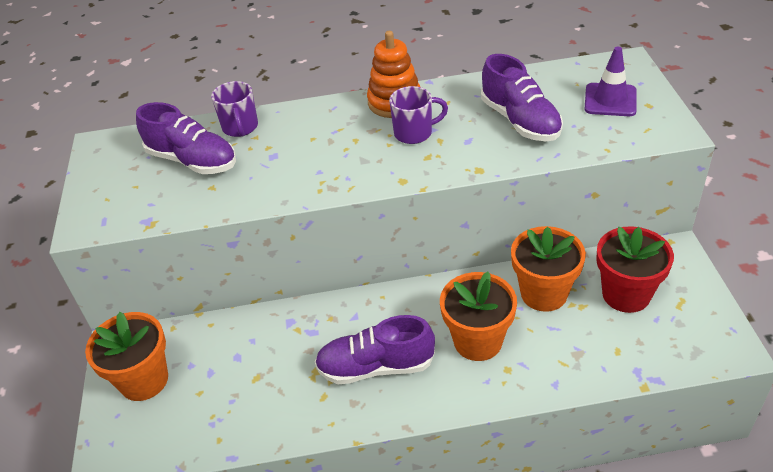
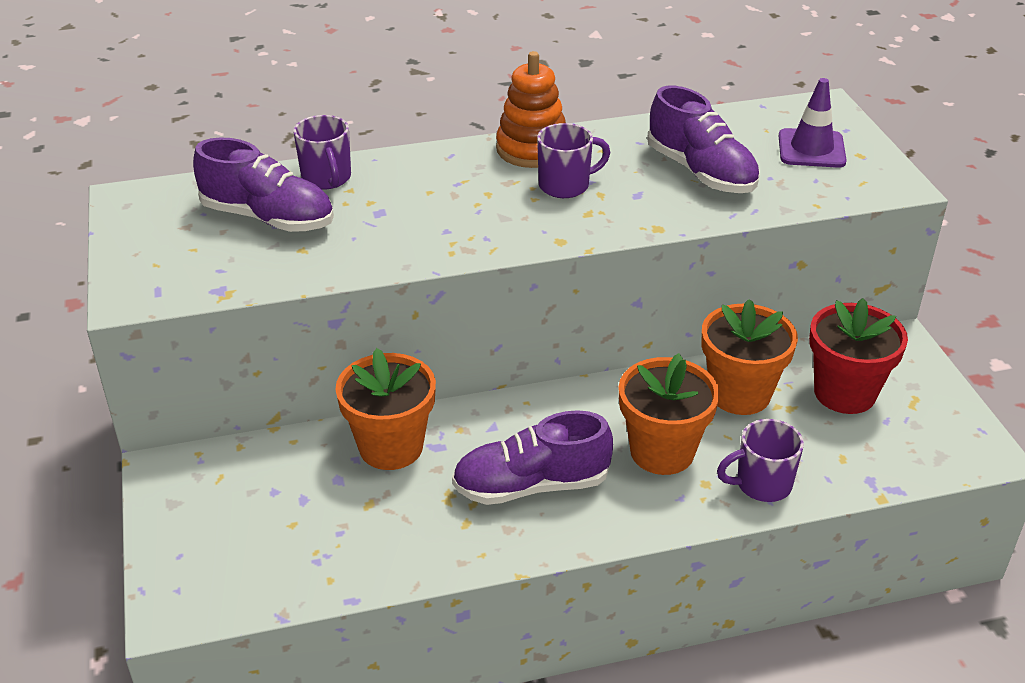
camera: 10 degrees left, 5 degrees down
(144, 380) = (210, 511): orange flower pot -> orange flower pot (391, 447)
(551, 372) = (761, 484): none -> purple mug

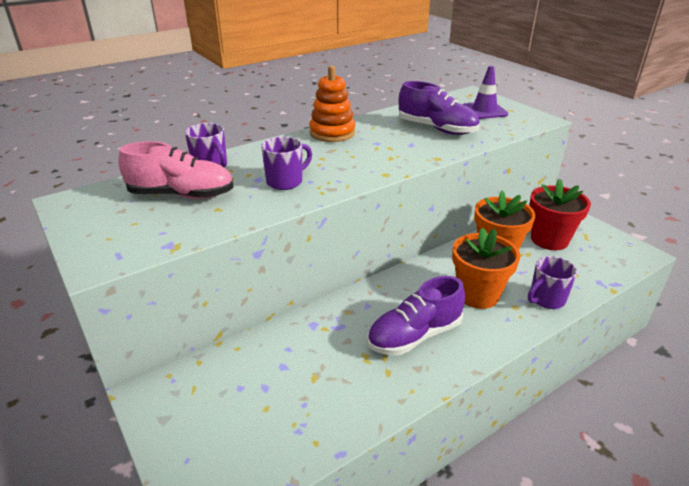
camera: 20 degrees left, 5 degrees down
(268, 218) = (182, 195): purple shoe -> pink shoe
(391, 447) = (308, 335): orange flower pot -> none
(565, 185) = (366, 147): purple mug -> purple mug (285, 181)

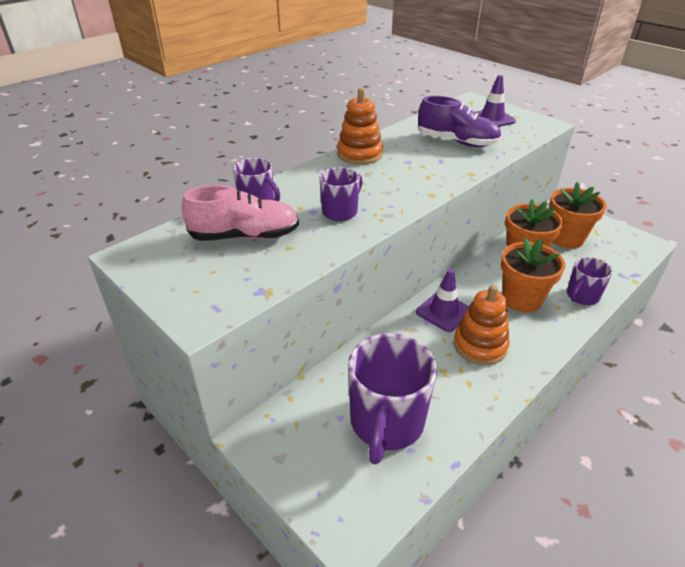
camera: 10 degrees left, 5 degrees up
(284, 400) = (386, 423): none -> purple mug
(389, 297) = (444, 312): none -> purple traffic cone
(414, 335) = (480, 345): purple shoe -> orange stacking toy
(549, 240) = (566, 238): red flower pot -> orange flower pot

